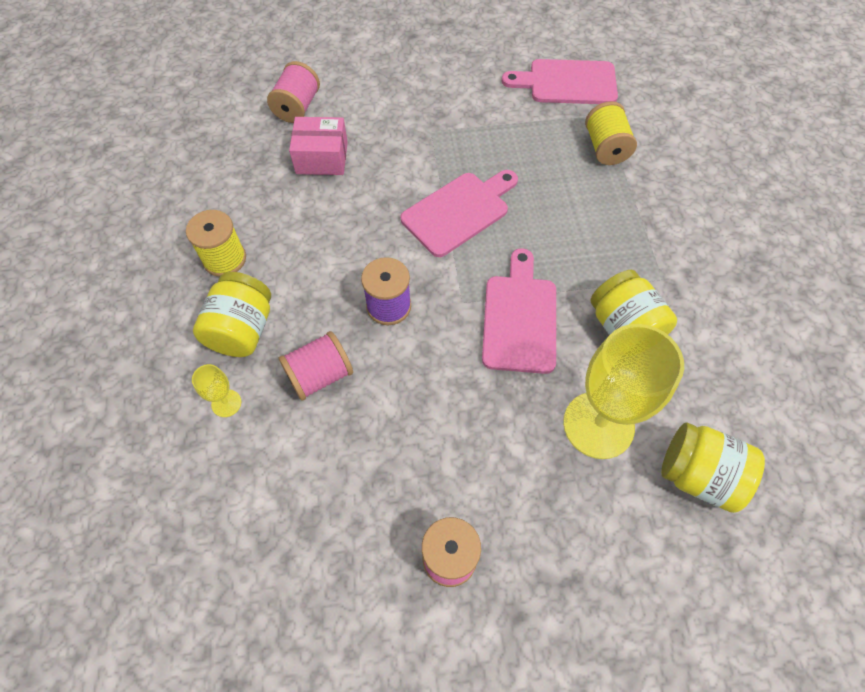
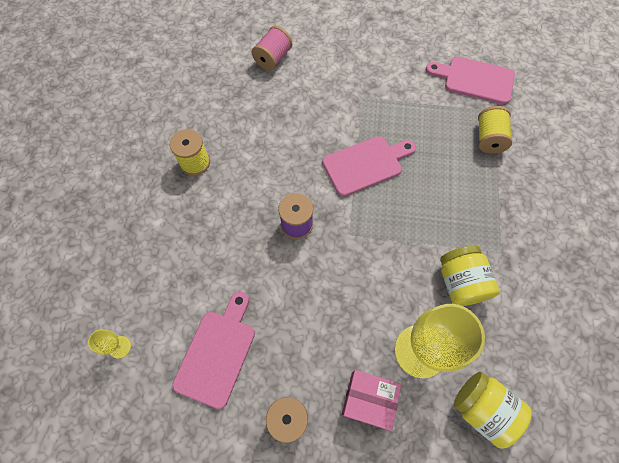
camera: 15 degrees right, 5 degrees up
(226, 403) = (170, 267): yellow goblet -> yellow goblet (120, 347)
(242, 330) = (194, 217): yellow jar -> none
(320, 375) = (236, 264): pink spool -> none
(322, 158) = (280, 101): pink box -> pink box (368, 400)
(519, 318) = (386, 256): pink cutting board -> pink cutting board (217, 352)

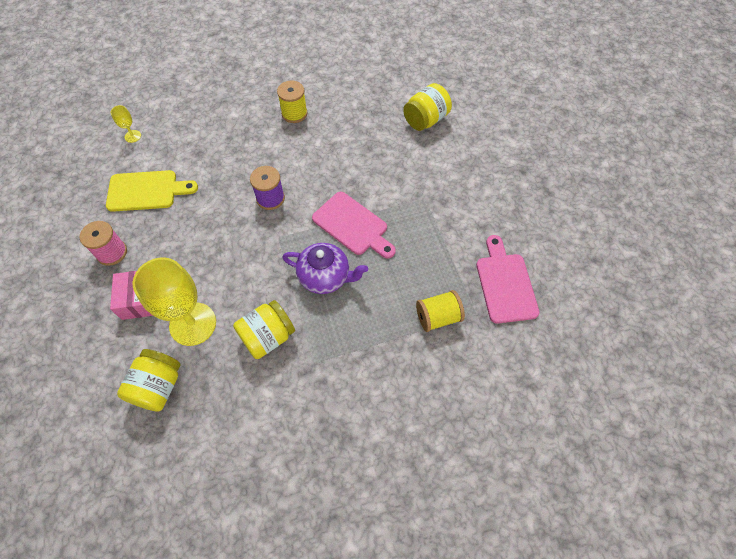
camera: 65 degrees right, 5 degrees down
(217, 352) = (146, 191): pink cutting board -> yellow cutting board
(273, 58) = (425, 120): pink spool -> yellow jar
(414, 209) = (325, 277): none -> purple teapot

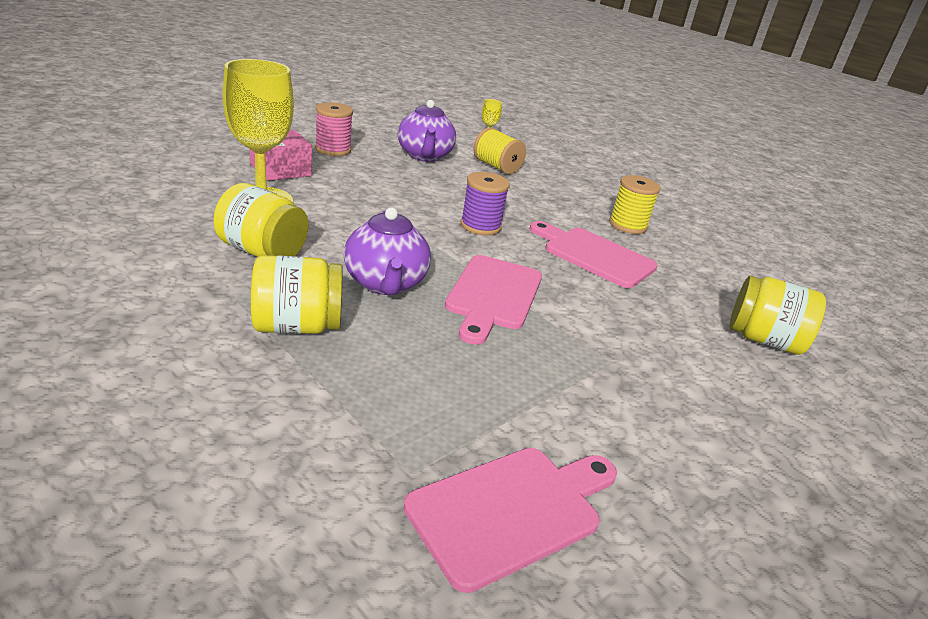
camera: 60 degrees right, 30 degrees down
(146, 191) = (424, 156): yellow cutting board -> purple teapot
(158, 386) = (166, 192): yellow jar -> yellow jar (297, 326)
(325, 152) = (594, 255): none -> pink cutting board
(438, 317) = (374, 416): yellow spool -> yellow spool (496, 167)

